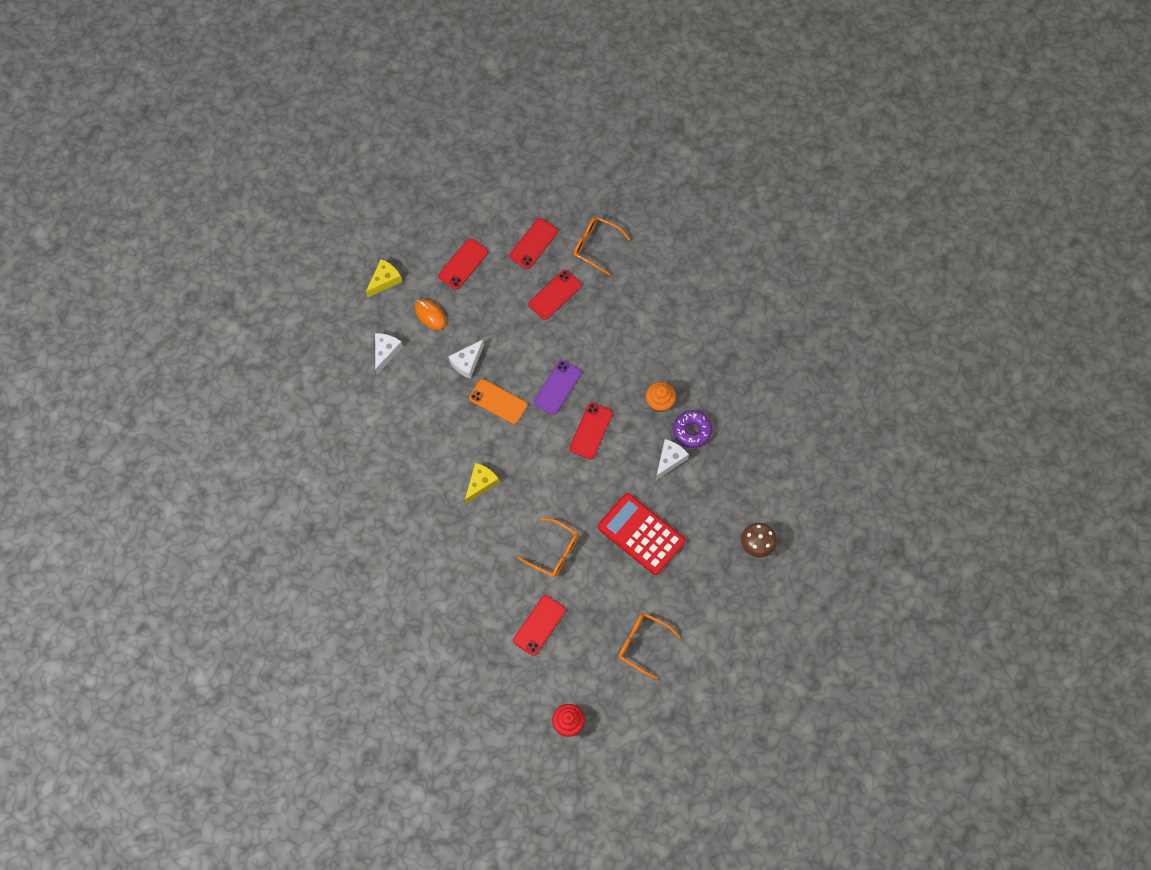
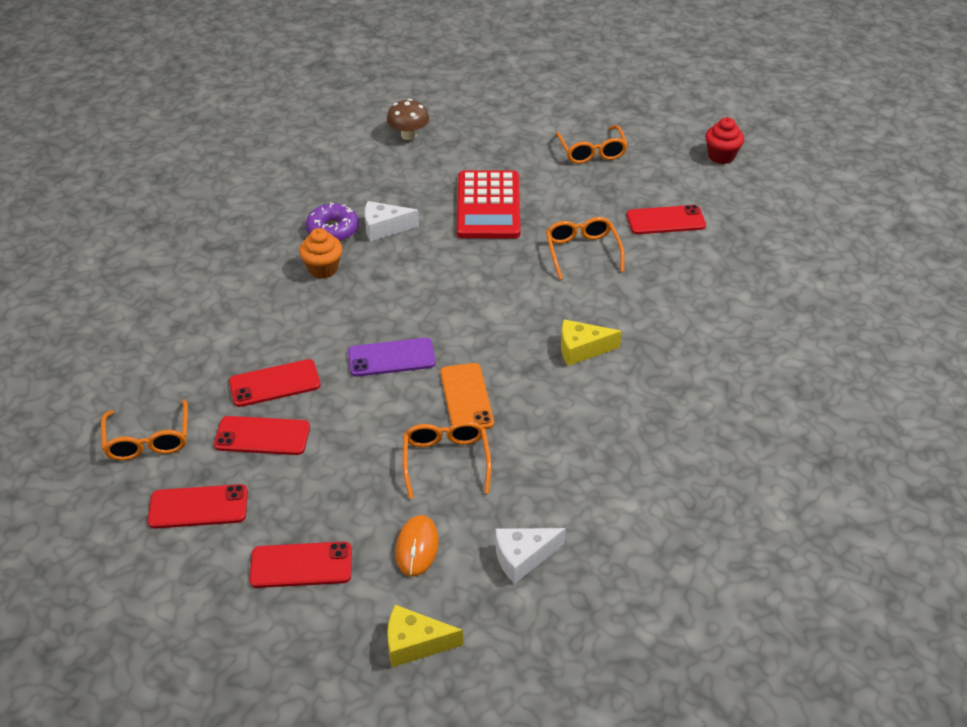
camera: 130 degrees left, 25 degrees down
(467, 362) = (446, 461): white cheese -> orange glasses
(591, 431) = (416, 301): red phone -> red phone (274, 383)

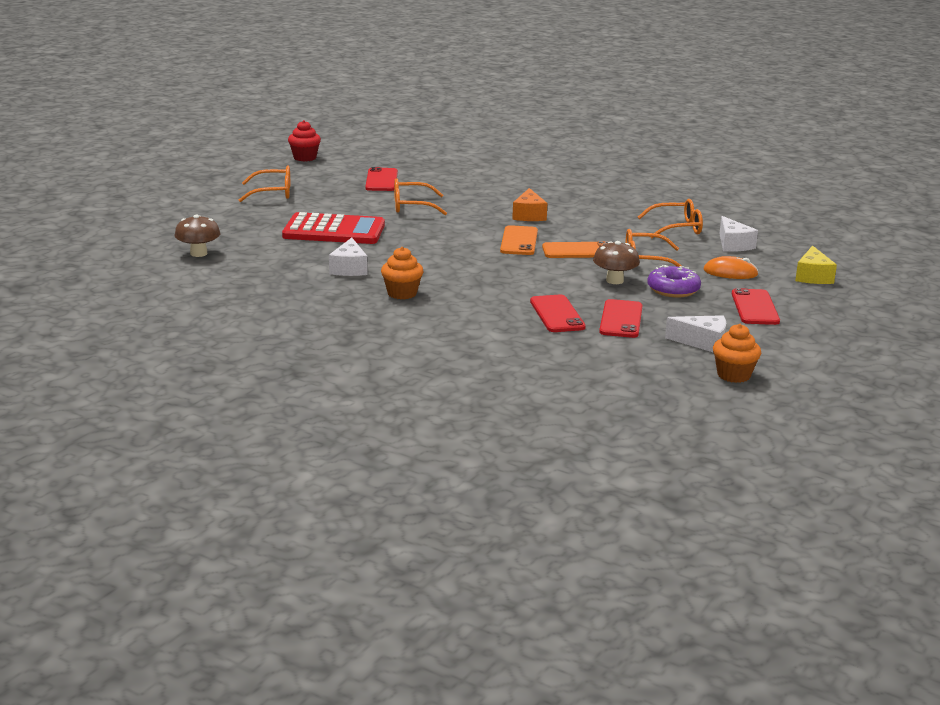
camera: 85 degrees left, 20 degrees down
(112, 530) = (733, 375): none -> orange cupcake
(148, 440) = (626, 364): orange glasses -> orange glasses (677, 228)
(198, 507) = (703, 342): red phone -> white cheese
(333, 230) = (343, 288): purple donut -> purple donut (673, 289)
(375, 431) = (614, 281): none -> brown mushroom
(391, 358) = (529, 272): purple phone -> none
(488, 345) = (519, 241): none -> orange phone
(581, 349) = (529, 215): yellow cheese -> orange cheese

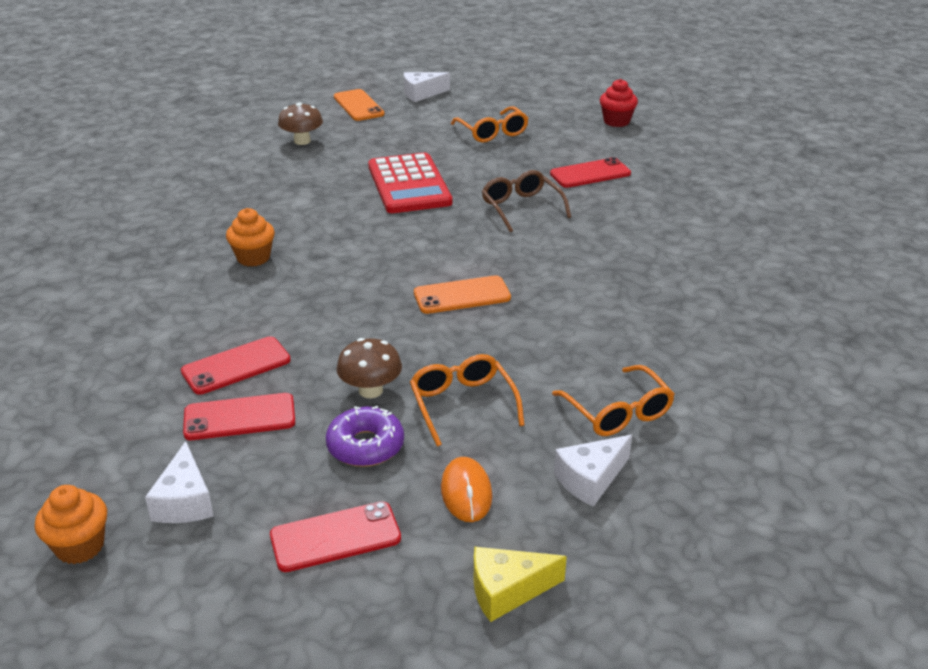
camera: 70 degrees right, 10 degrees up
(349, 268) = (307, 216): white cheese -> white cheese (421, 94)
(412, 206) = (521, 208): orange glasses -> brown glasses
(529, 215) = (560, 285): orange cheese -> none
(579, 251) = (459, 344): orange phone -> orange phone (358, 106)

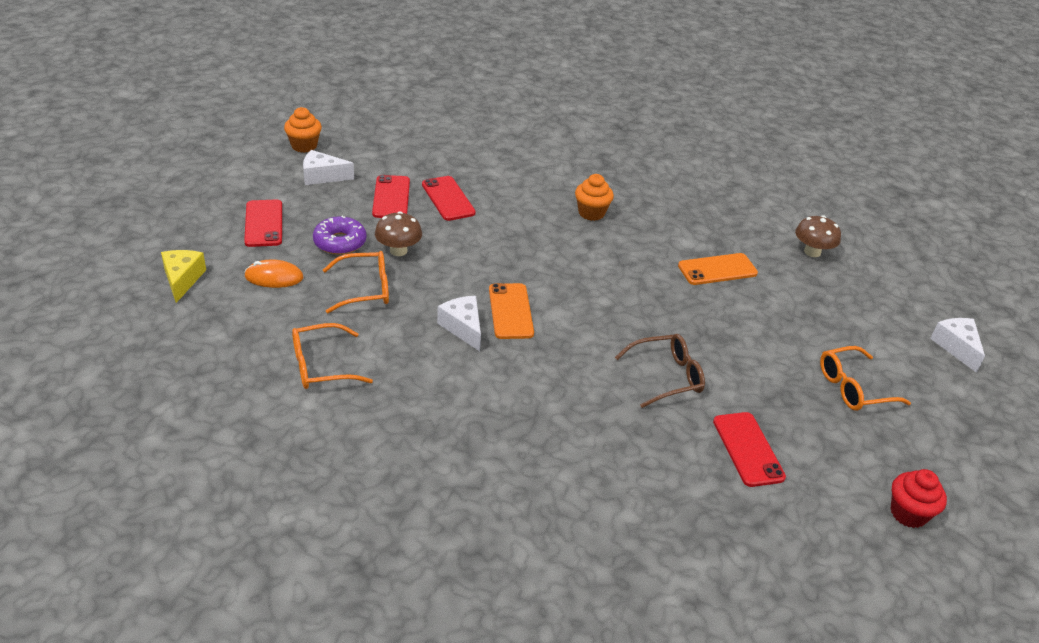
camera: 95 degrees right, 5 degrees up
(358, 106) = (908, 296): orange phone -> orange phone (717, 269)
(409, 185) = (718, 308): red calculator -> none
(590, 479) = (256, 334): white cheese -> white cheese (463, 328)

